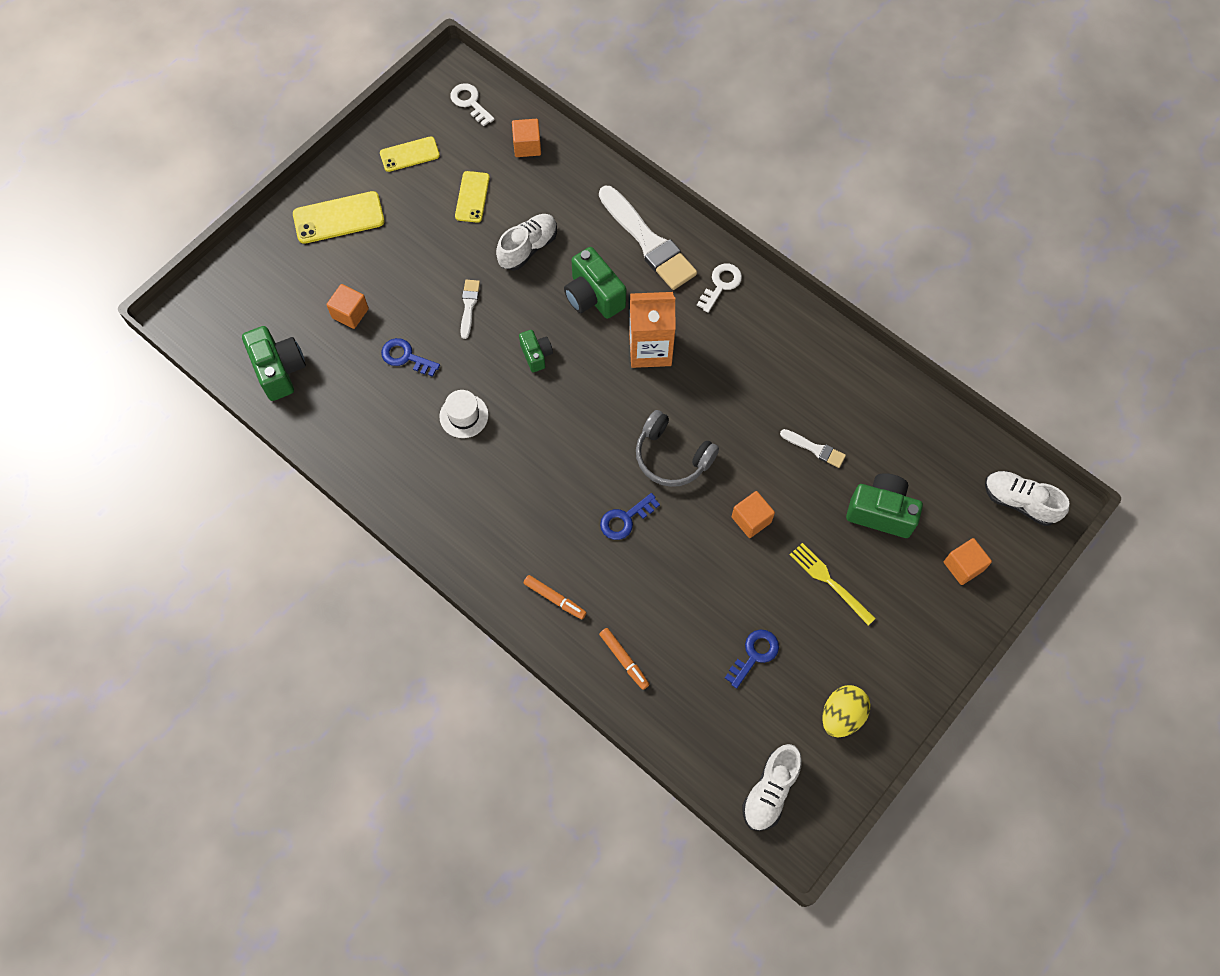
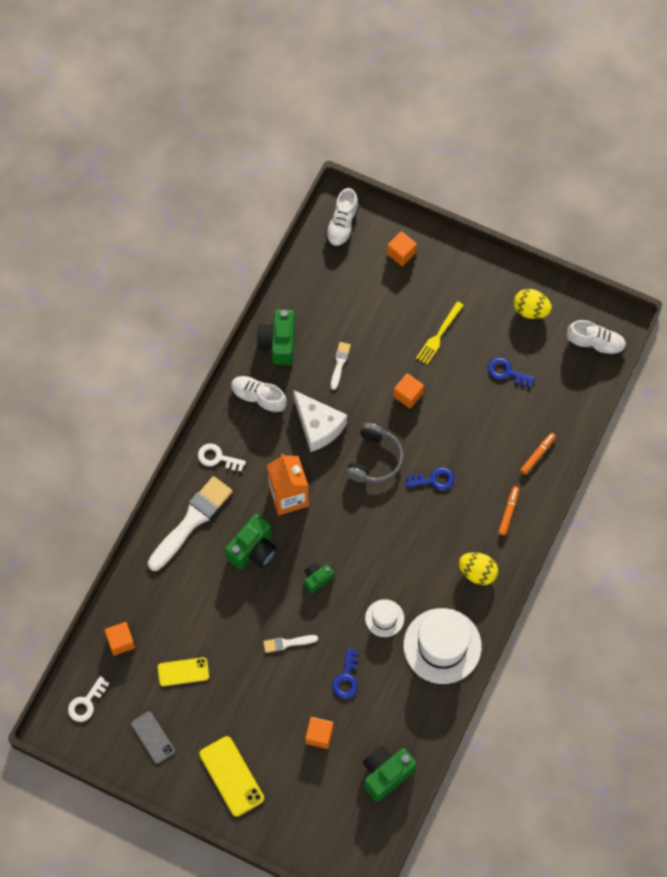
camera: 105 degrees left, 0 degrees up
(407, 471) = (442, 646): none -> white hat
(409, 154) = (152, 737): yellow phone -> grey phone
(486, 537) = (477, 573): none -> yellow egg
(528, 248) = (221, 612): white shoe -> white shoe (258, 398)
(625, 519) = (433, 480): blue key -> blue key turned 45 degrees counterclockwise
(734, 403) = (318, 426): none -> white cheese
(881, 512) = (376, 311): green camera -> green camera (278, 343)

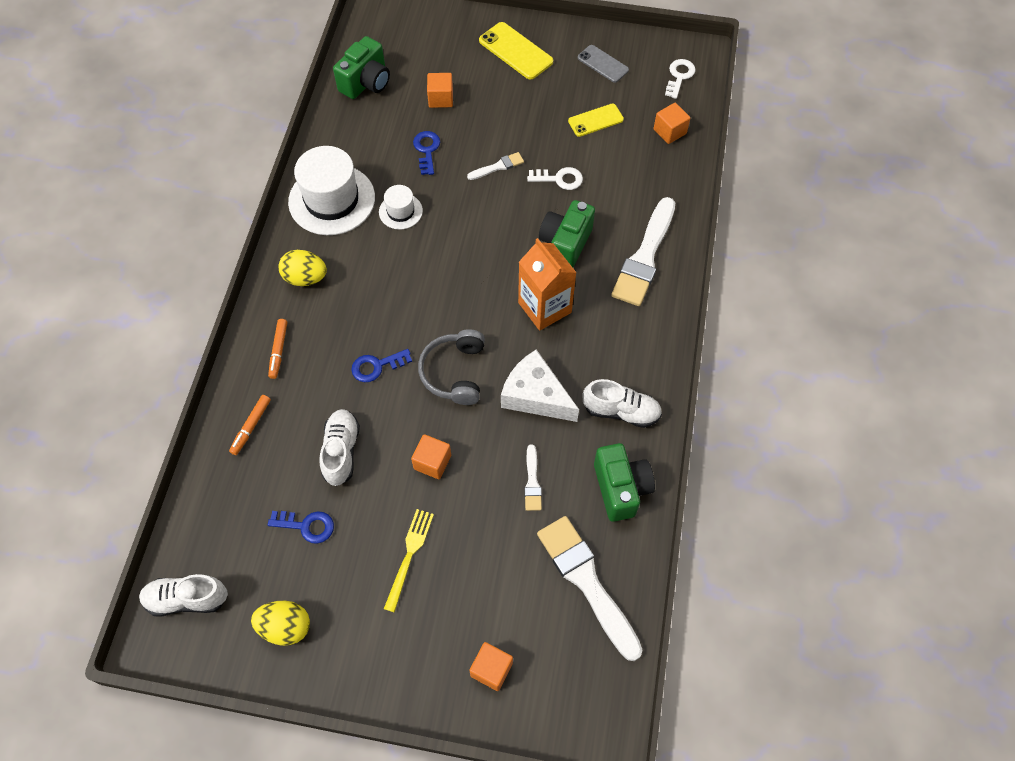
camera: 165 degrees right, 5 degrees down
(217, 458) = (643, 330): white key -> white key (559, 179)
(317, 579) = (485, 231): green camera -> none
(323, 289) = (587, 582): none -> white brush
(342, 225) = (591, 693): white shoe -> white shoe (341, 451)

